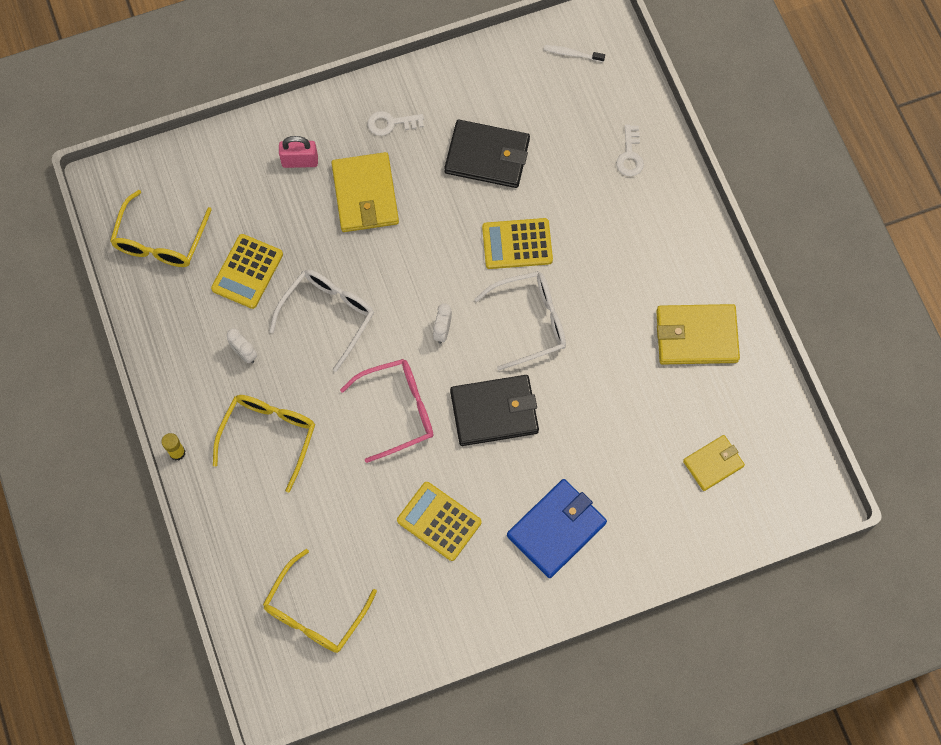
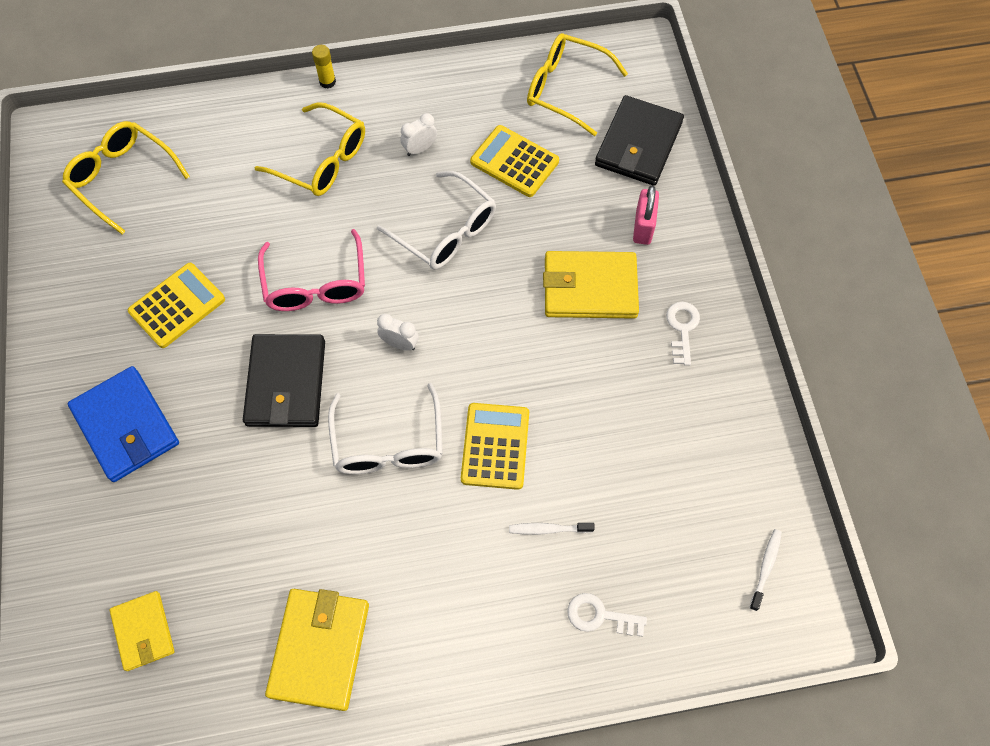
camera: 100 degrees right, 5 degrees down
(487, 156) = (622, 432): black wallet -> black wallet (638, 144)
(574, 197) = (548, 529): none -> white toothbrush

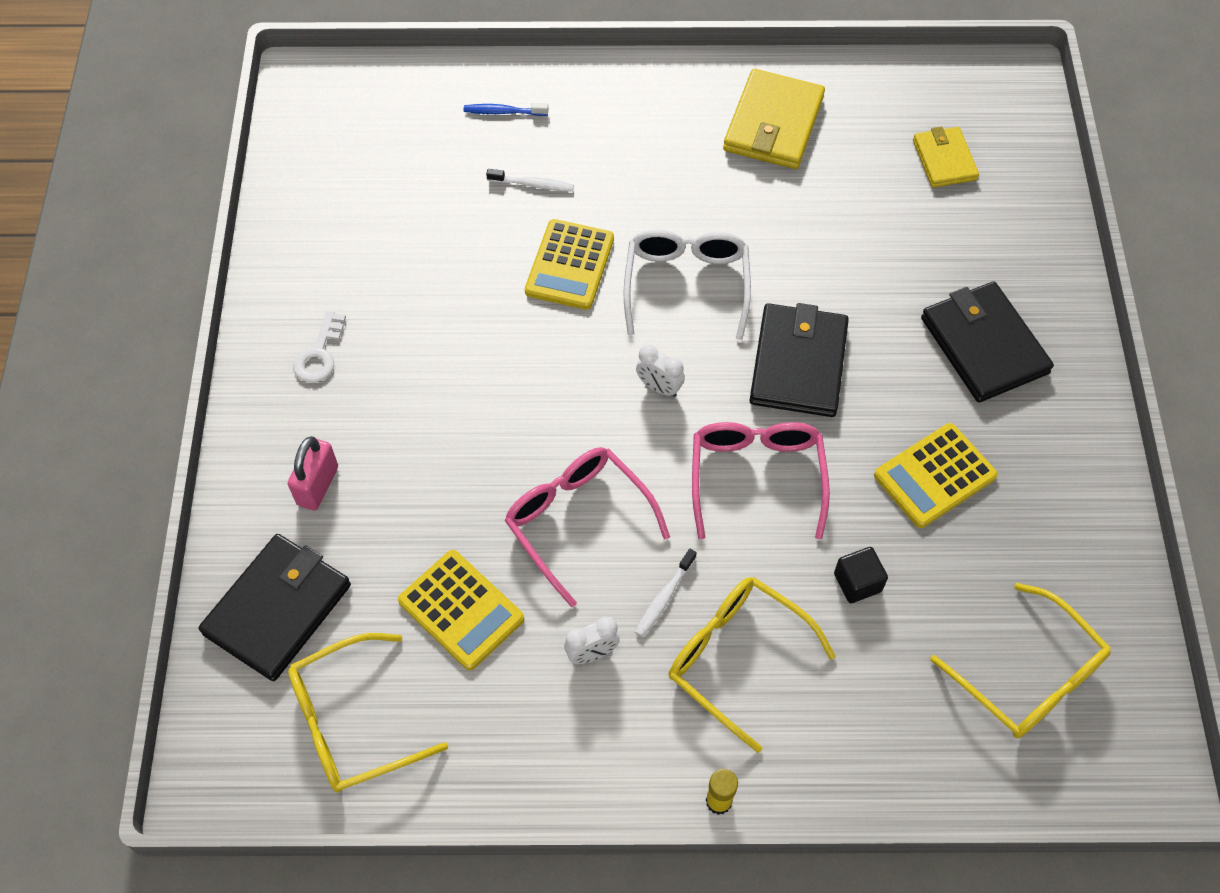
camera: 170 degrees left, 5 degrees down
(126, 426) = (984, 345): blue wallet -> black wallet
(239, 220) = (857, 582): none -> black cube
(446, 231) = (577, 521): white glasses -> pink glasses
(565, 89) = (352, 723): yellow glasses -> yellow glasses turned 120 degrees clockwise
(590, 288) = (412, 418): yellow wallet -> none
(599, 616) = (503, 112): white key -> blue toothbrush
(765, 567) = (330, 125): white toothbrush -> white toothbrush (664, 597)

